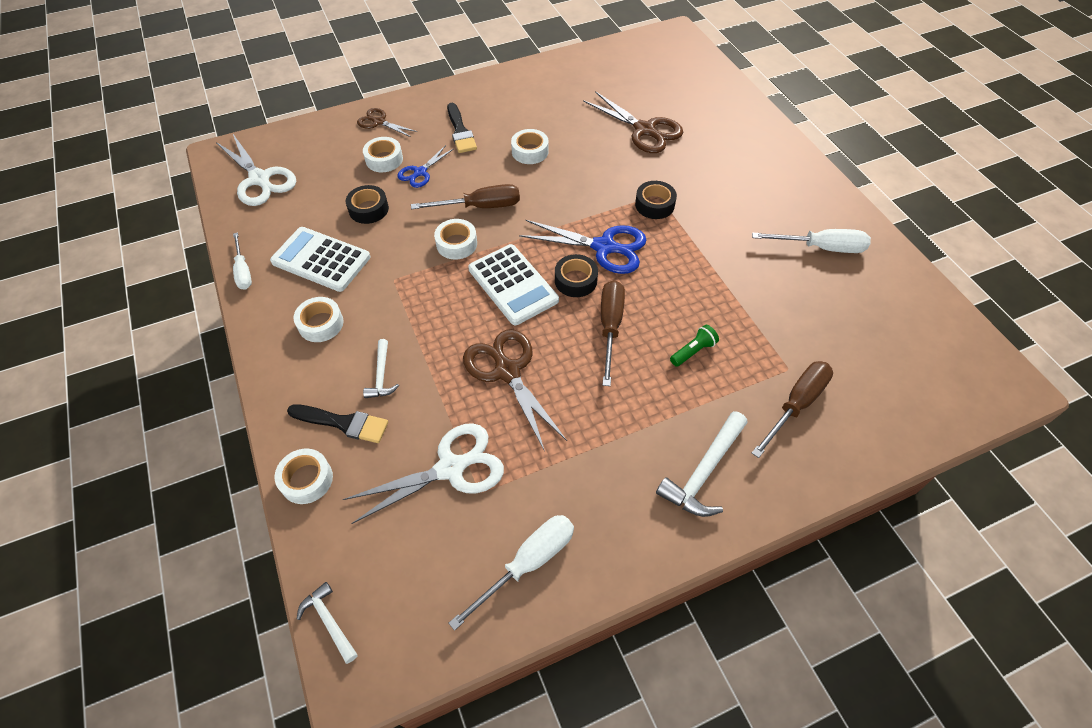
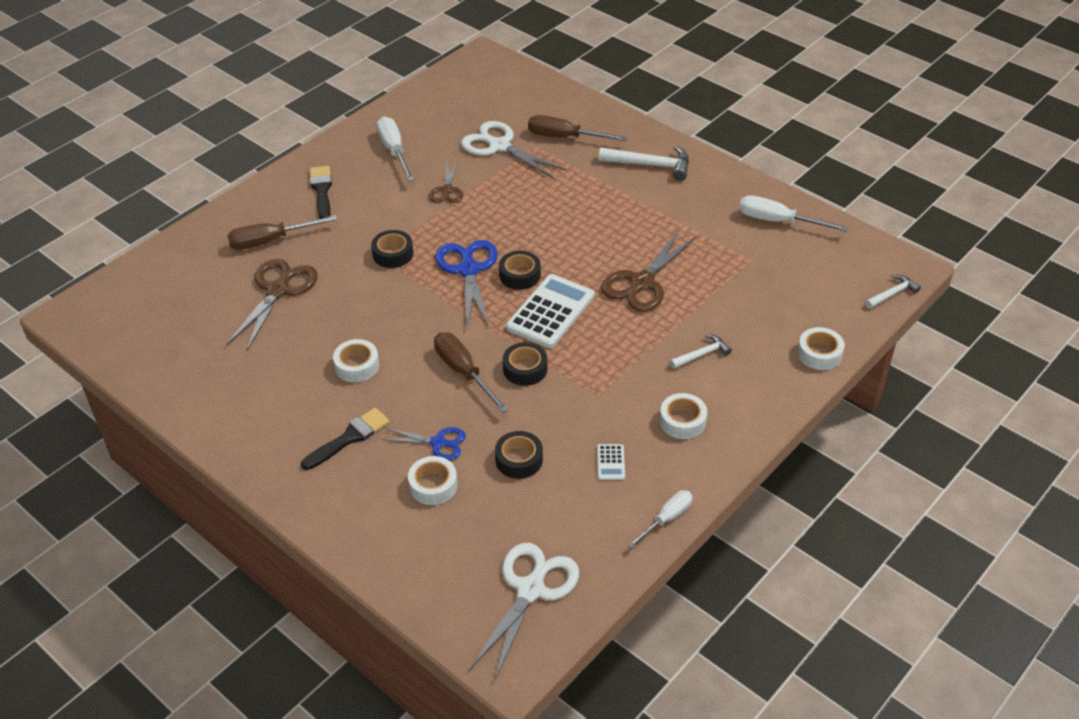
camera: 115 degrees left, 10 degrees down
(321, 260) = (611, 462): white calculator -> white calculator, size x0.44
(329, 621) = (892, 294): white hammer -> white hammer turned 150 degrees counterclockwise
(343, 423) = (760, 356): black brush -> black brush (322, 191)
(378, 122) = (367, 525): brown scissors -> brown scissors (447, 190)
(452, 467) = (745, 281): white scissors -> white scissors (499, 146)
(456, 244) = (525, 369): white tape -> black tape
(610, 327) = (557, 240): brown screwdriver -> brown screwdriver (271, 241)
(693, 351) = (551, 192): green flashlight -> none

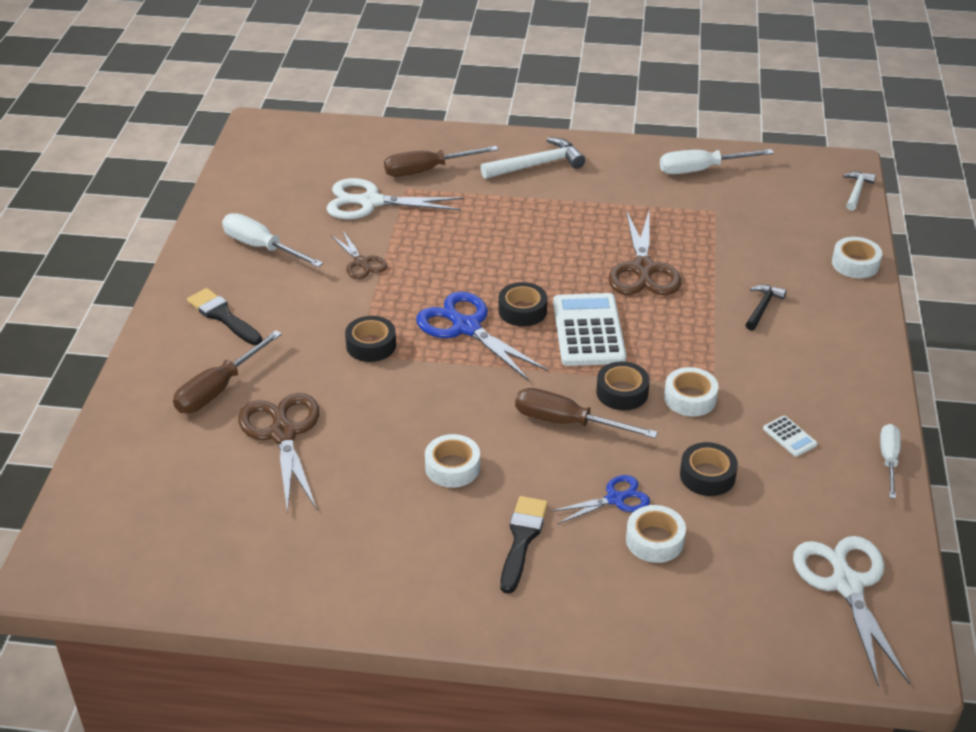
camera: 35 degrees left, 5 degrees down
(682, 421) = (809, 371): white tape -> white tape (690, 398)
(702, 354) = (762, 307): white hammer -> black hammer

